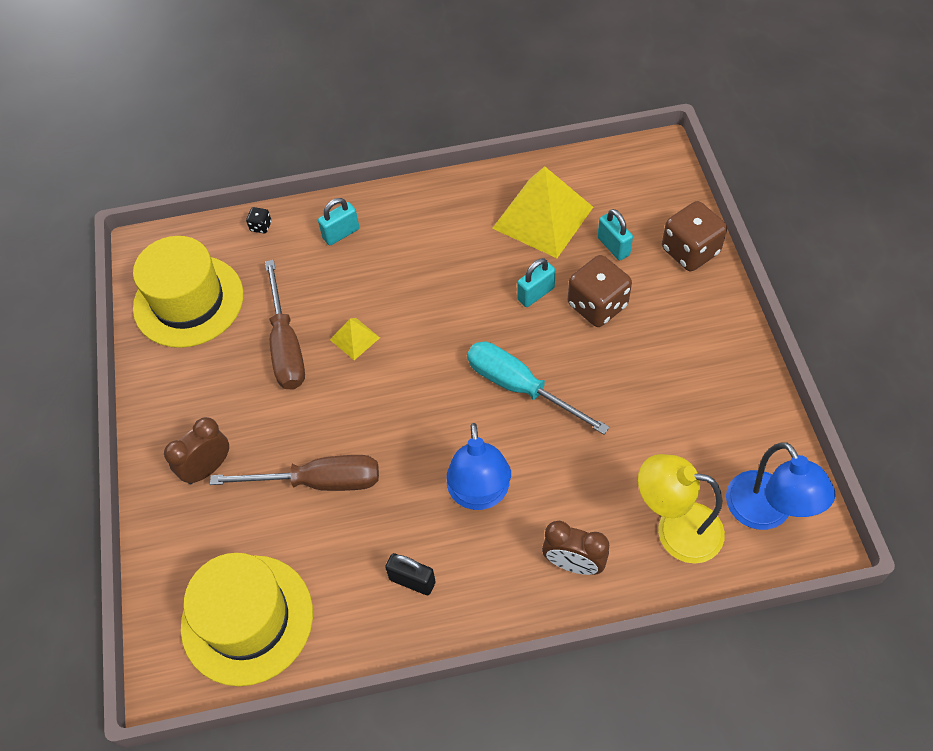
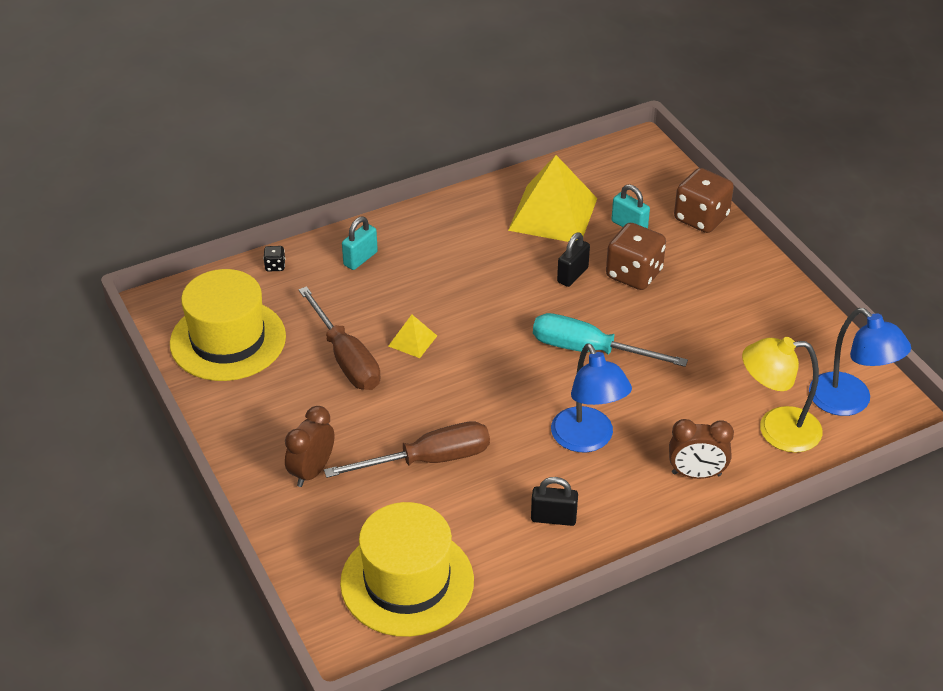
camera: 20 degrees left, 15 degrees down
(536, 294) = (572, 275): turquoise padlock -> black padlock

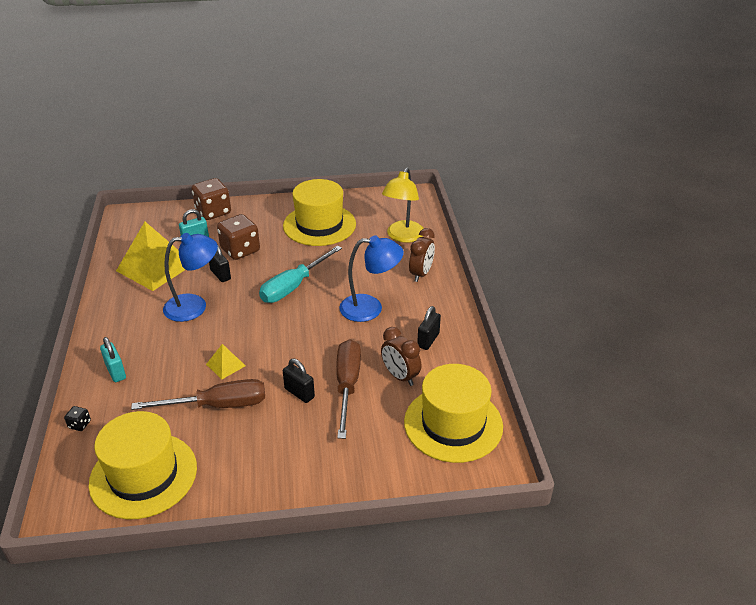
camera: 70 degrees left, 5 degrees down
(312, 471) = (323, 452): brown clock -> brown clock (400, 376)
(396, 420) = (299, 393): none -> black padlock
(743, 331) = (319, 225): none -> yellow hat
(849, 402) = (397, 207): blue lamp -> blue lamp (194, 306)

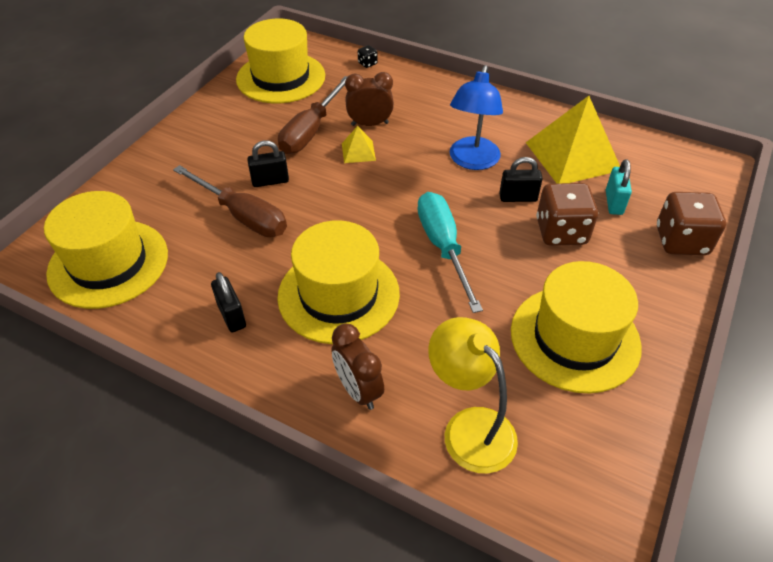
camera: 125 degrees right, 10 degrees up
(116, 372) = (414, 92): turquoise padlock -> none
(370, 308) = (338, 295): blue lamp -> yellow hat
(400, 376) = (209, 260): brown clock -> brown clock (370, 124)

